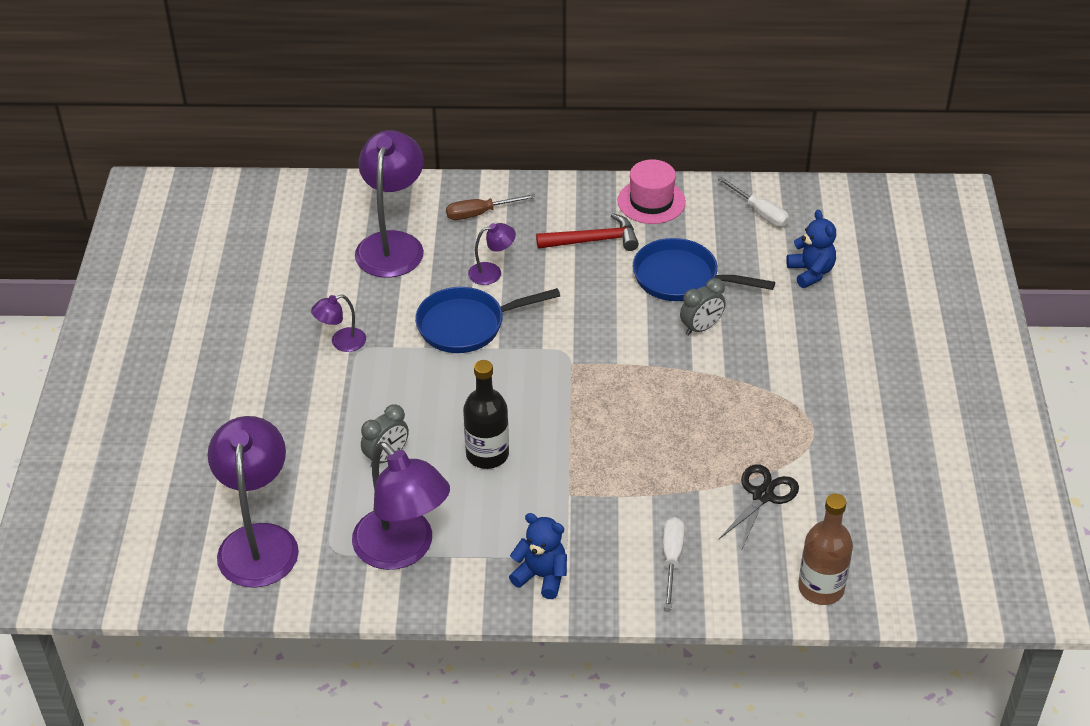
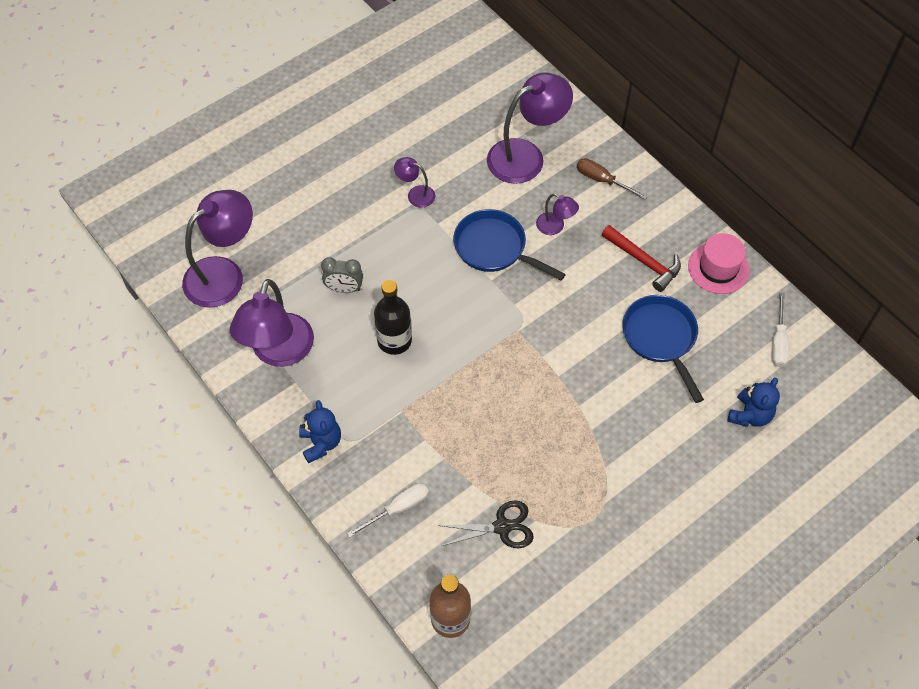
camera: 50 degrees right, 15 degrees up
(701, 328) = (624, 383): grey clock -> none

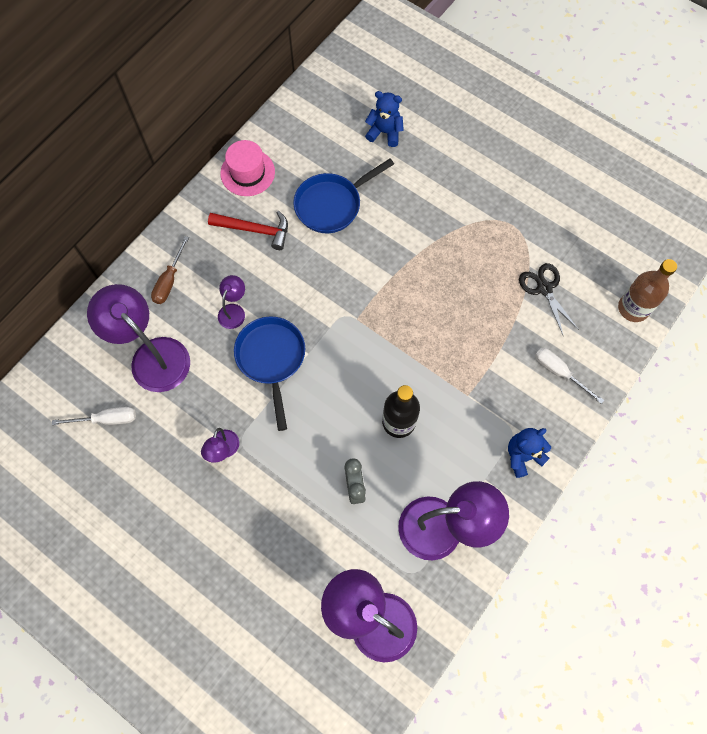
camera: 105 degrees left, 10 degrees up
(494, 248) = (271, 359): blue pan -> blue pan turned 150 degrees clockwise
(644, 262) = (255, 230): red hammer -> red hammer turned 75 degrees clockwise
(778, 341) = (310, 121): white screwdriver -> white screwdriver (106, 419)

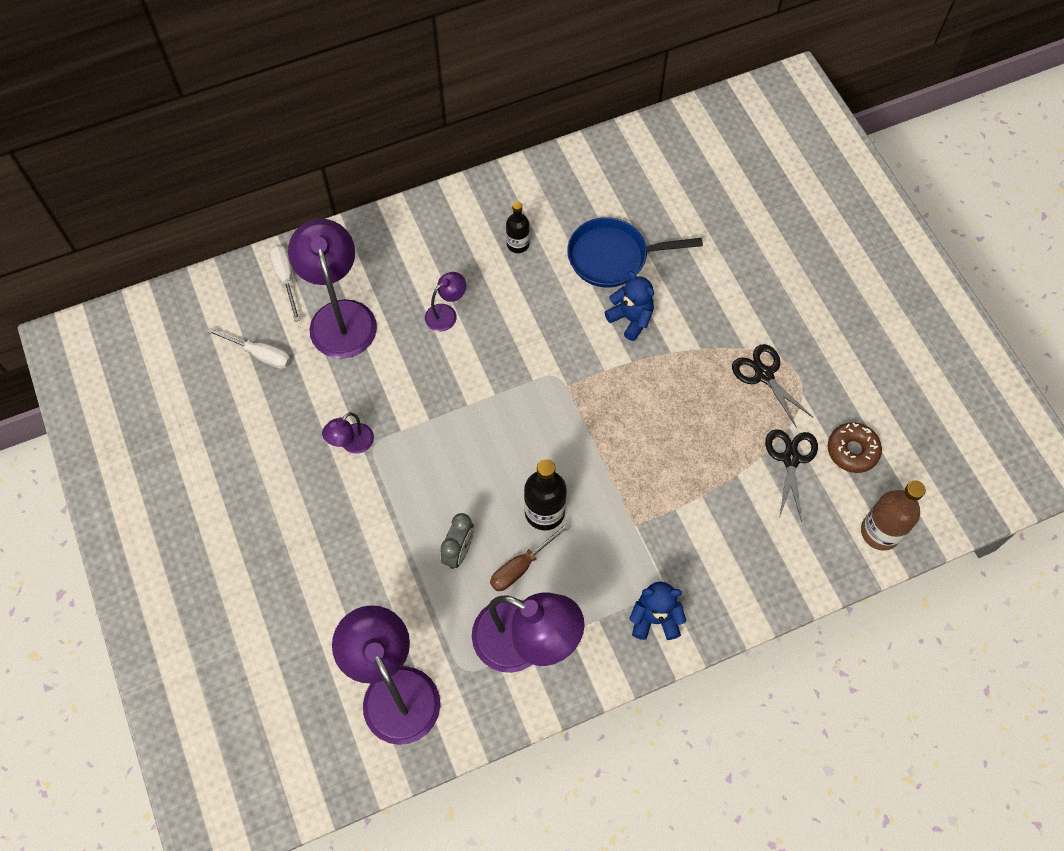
camera: 30 degrees right, 5 degrees down
(169, 281) = (401, 252): brown screwdriver -> brown screwdriver (521, 566)
(247, 172) = (546, 183): pink hat -> none
(255, 230) = (518, 244): red hammer -> black bottle
(271, 359) = (454, 380): blue pan -> none
(385, 132) = (717, 210): blue teddy bear -> blue teddy bear (631, 319)
(490, 237) = (764, 375): none -> black scissors
(559, 372) = (750, 555): white screwdriver -> white screwdriver (286, 279)
(581, 260) = (852, 451): none -> brown donut

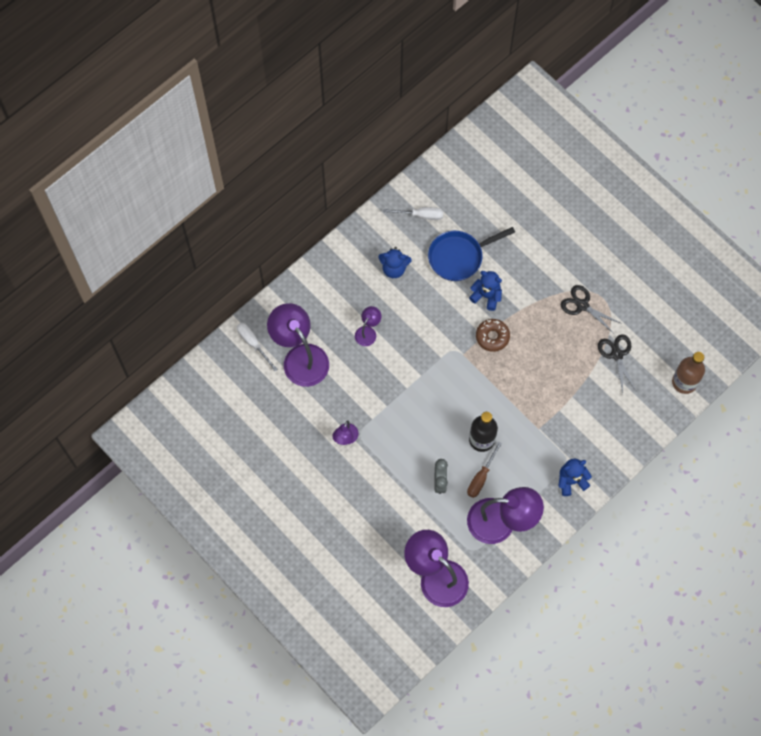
camera: 20 degrees left, 5 degrees up
(260, 354) = (260, 400): white screwdriver -> white screwdriver (420, 215)
(518, 244) = (394, 268): black bottle -> blue teddy bear
(852, 451) = (652, 336): brown donut -> brown donut (492, 337)

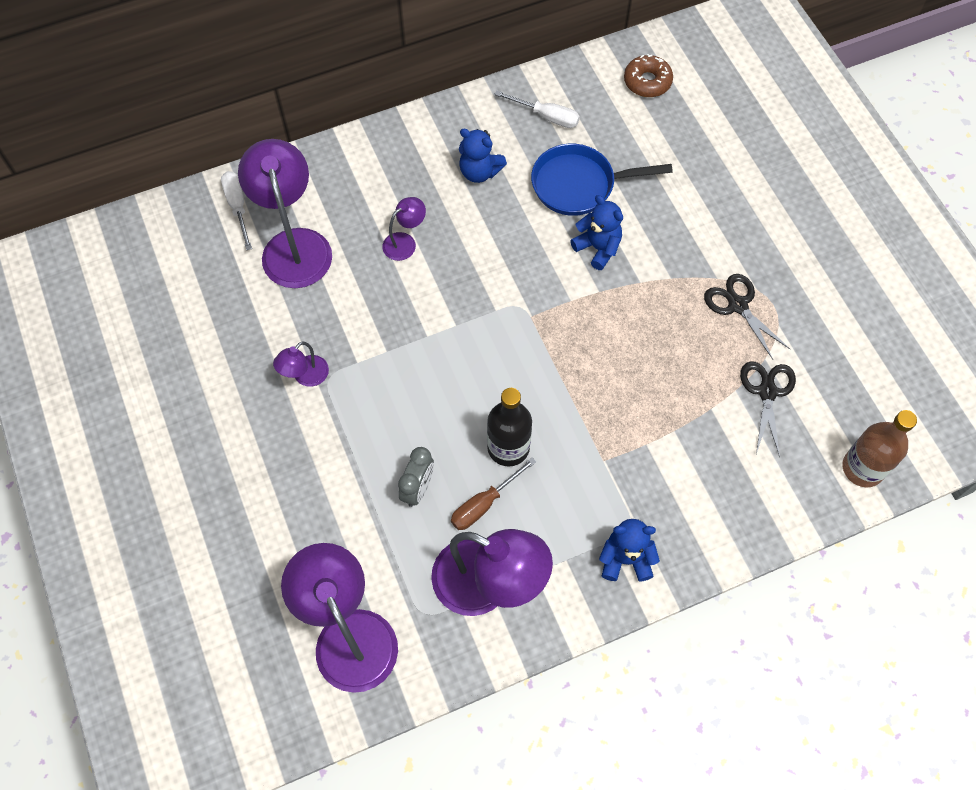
camera: 20 degrees right, 5 degrees down
(492, 337) = (584, 306): brown donut -> brown donut (647, 81)

